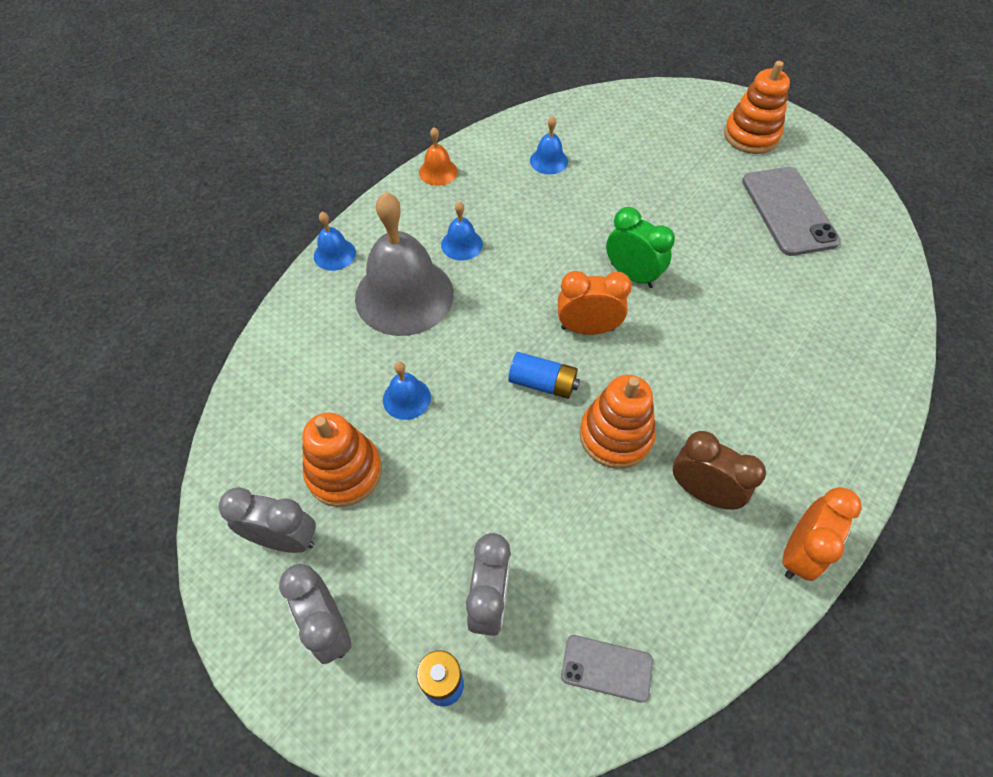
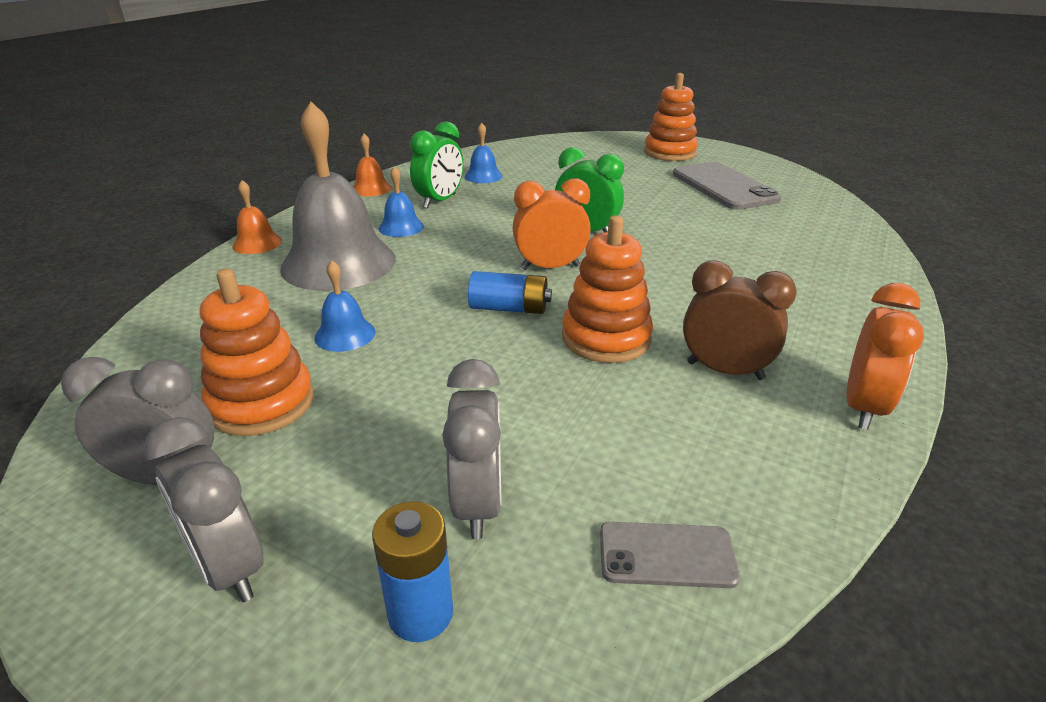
camera: 10 degrees left, 25 degrees down
(334, 254) = (257, 243): blue bell -> orange bell
(501, 203) = (440, 201): none -> green clock

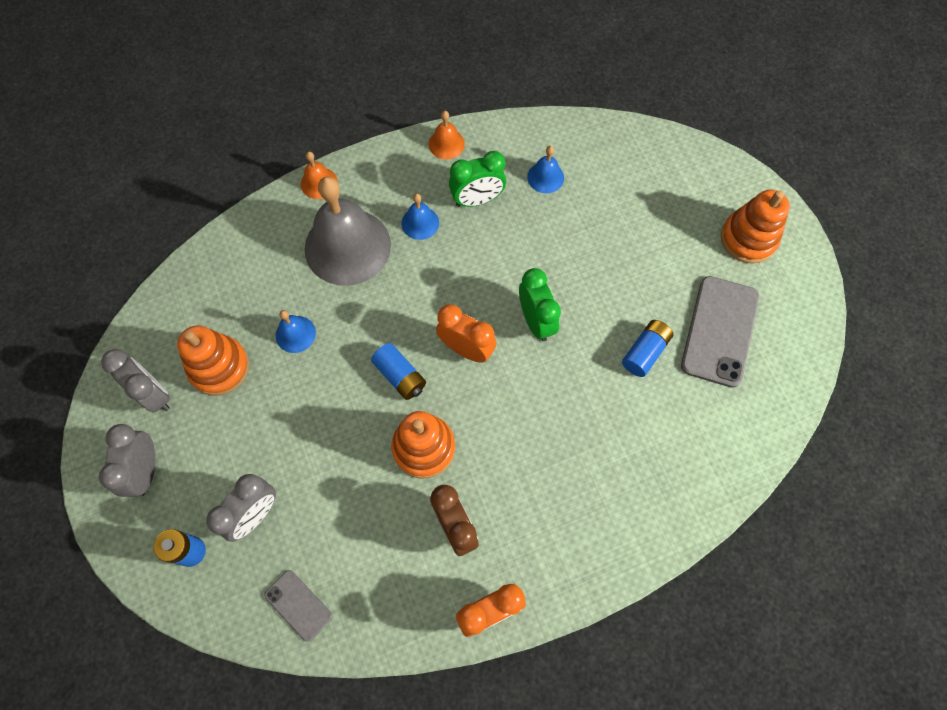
camera: 40 degrees right, 35 degrees up
(694, 212) = (645, 352): none -> blue battery

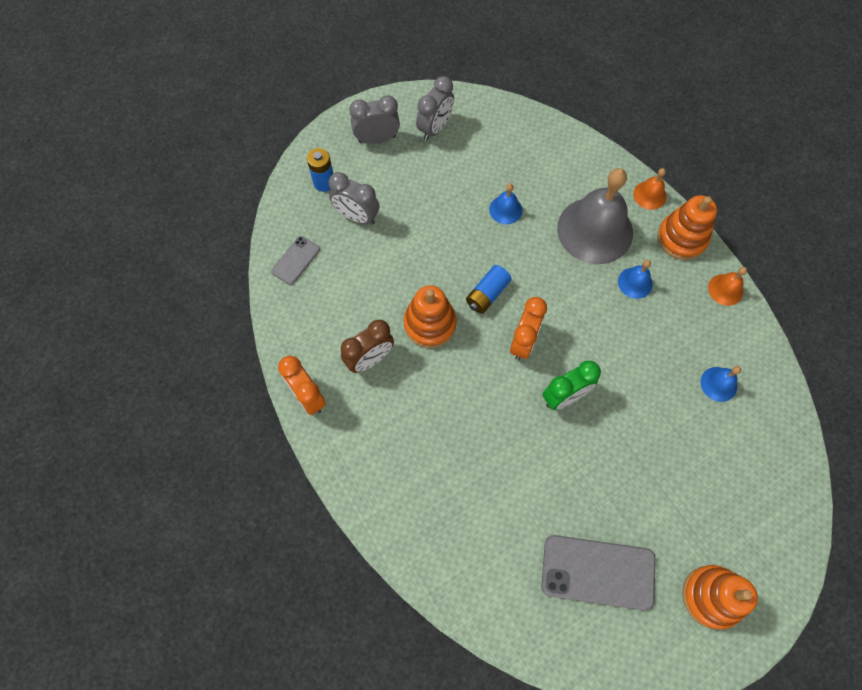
camera: 80 degrees right, 0 degrees up
(219, 367) = (465, 164): orange stacking toy -> orange stacking toy (681, 238)
(477, 200) = (673, 326): green clock -> none
(645, 352) = (557, 499): blue battery -> none

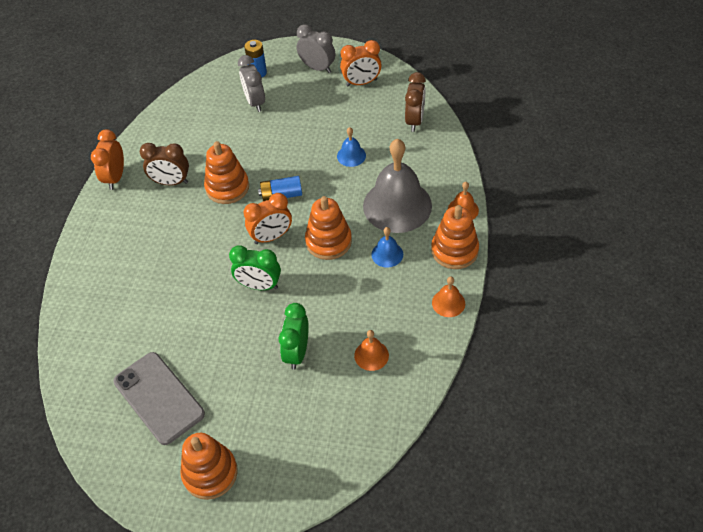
camera: 45 degrees right, 15 degrees down
(295, 260) = (193, 103): grey phone -> none
(435, 128) = (361, 83): grey clock -> orange clock
(522, 136) = (414, 121): none -> brown clock
(576, 308) = (328, 241): none -> orange stacking toy
(661, 431) = (297, 352): none -> green clock
(718, 384) = (371, 355): blue bell -> orange bell

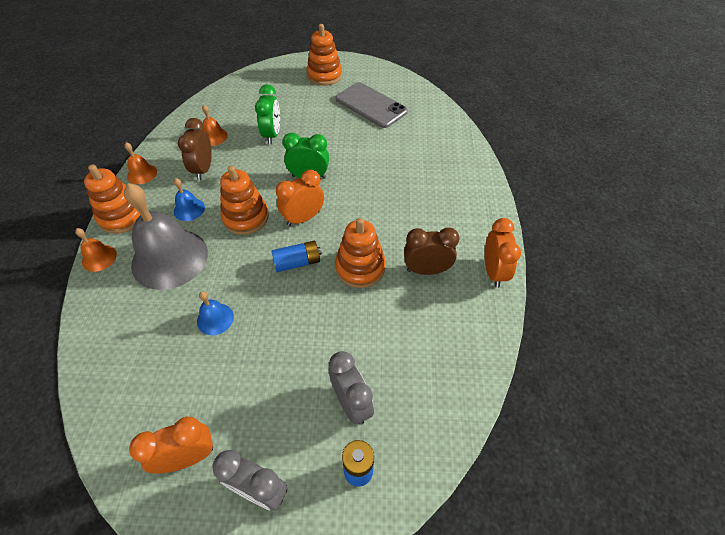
camera: 170 degrees right, 0 degrees up
(414, 121) = (121, 382): brown clock -> brown clock (203, 169)

